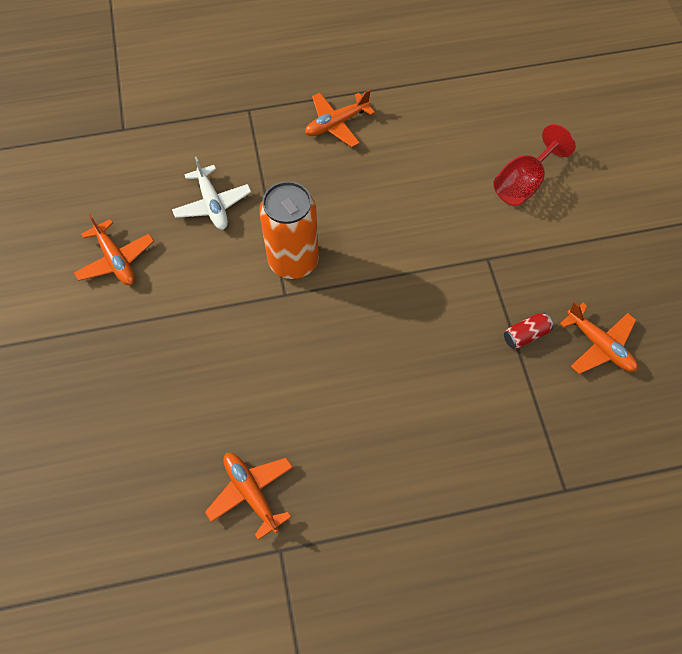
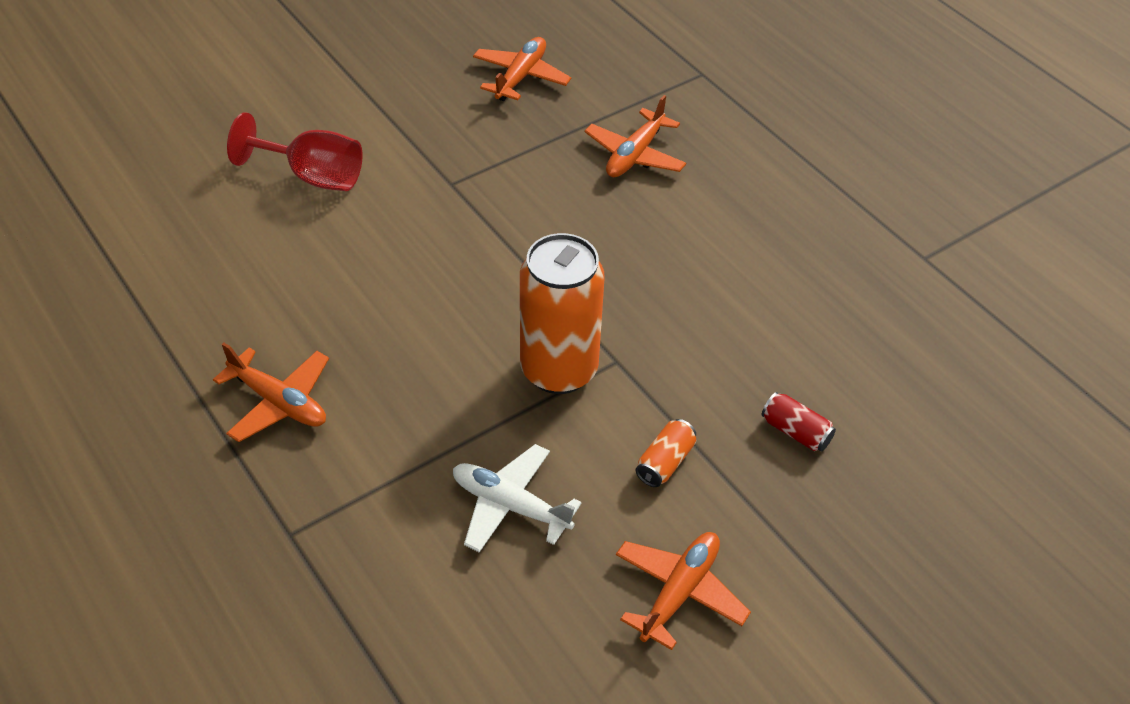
camera: 115 degrees left, 15 degrees down
(198, 289) = (665, 462): none -> orange can
(212, 204) = (510, 506): white plane -> white plane turned 105 degrees counterclockwise
(251, 493) = (887, 302): orange plane -> orange plane (635, 155)
(525, 335) = (541, 132): red can -> red can (795, 432)

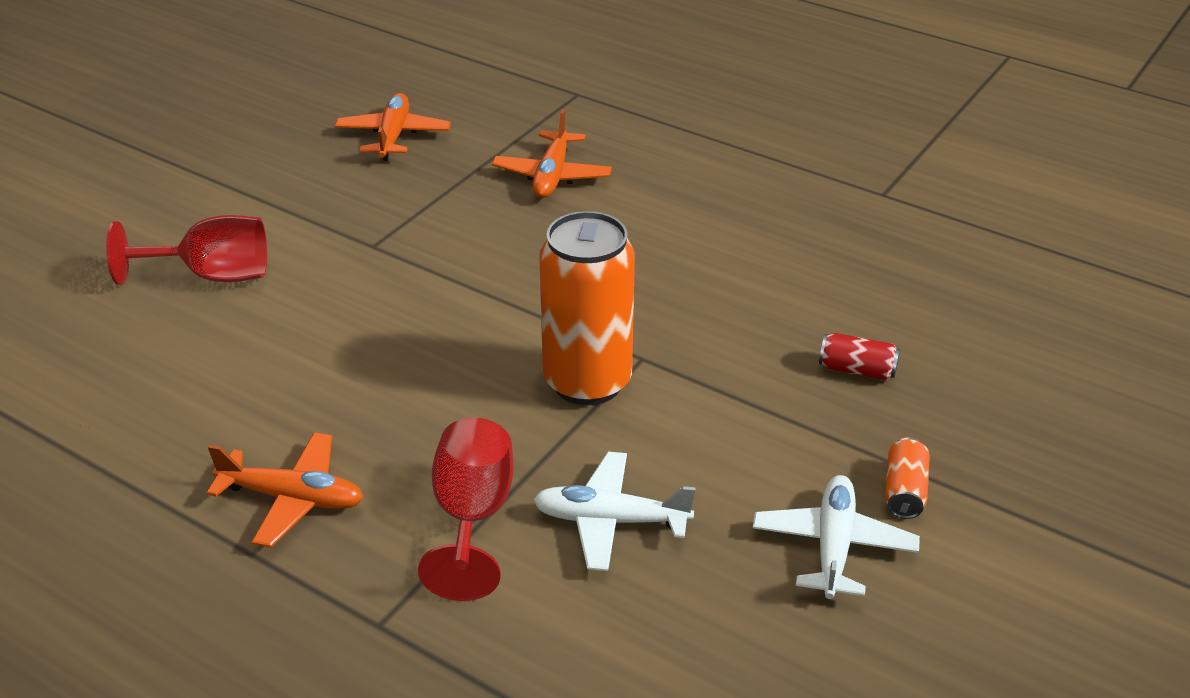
camera: 20 degrees left, 10 degrees down
(404, 465) = (472, 517): none -> red goblet
(665, 462) = (746, 433): orange can -> orange can (904, 491)
(679, 592) = (833, 546): orange plane -> white plane

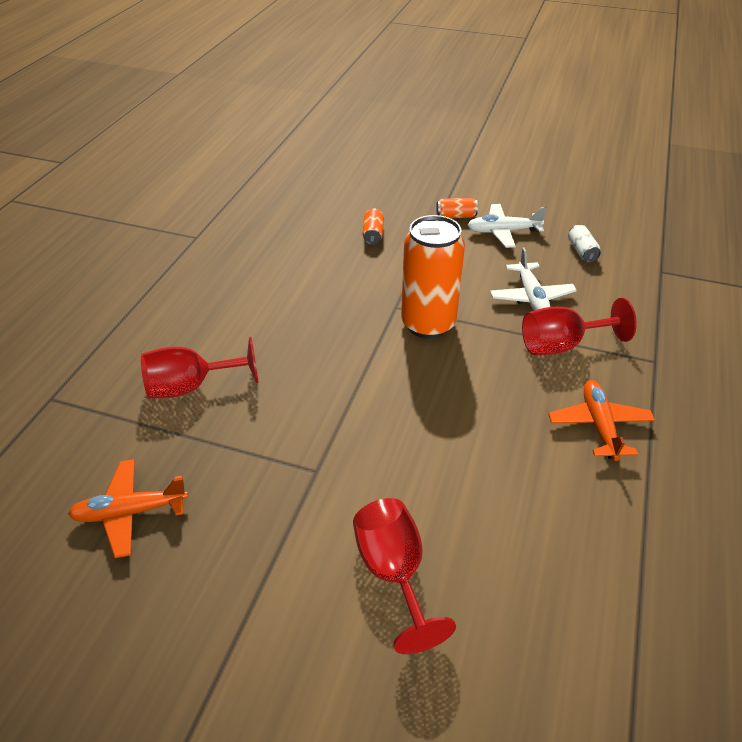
camera: 105 degrees left, 5 degrees up
(552, 175) = (191, 387): orange plane -> red goblet
(733, 650) = (582, 251): none -> white can
(857, 370) = (373, 234): red can -> orange can

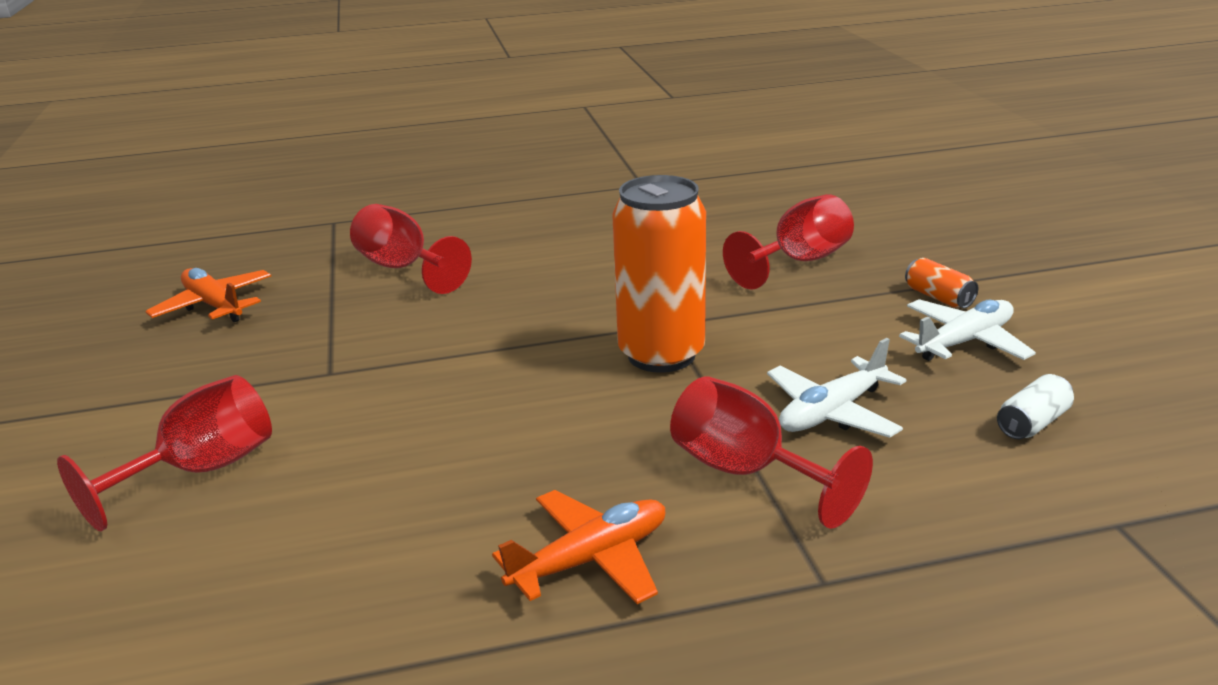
camera: 60 degrees right, 15 degrees down
(373, 234) = (799, 262): orange can -> red goblet
(503, 232) = (964, 342): white plane -> white plane turned 90 degrees clockwise

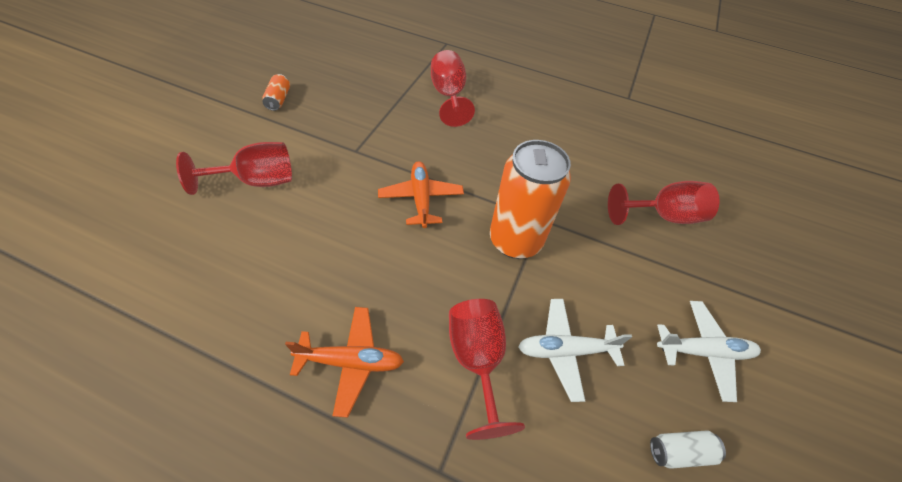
camera: 30 degrees right, 25 degrees up
(214, 305) = (349, 74): orange plane -> orange plane (421, 199)
(938, 297) = (724, 302): orange can -> orange can (279, 99)

